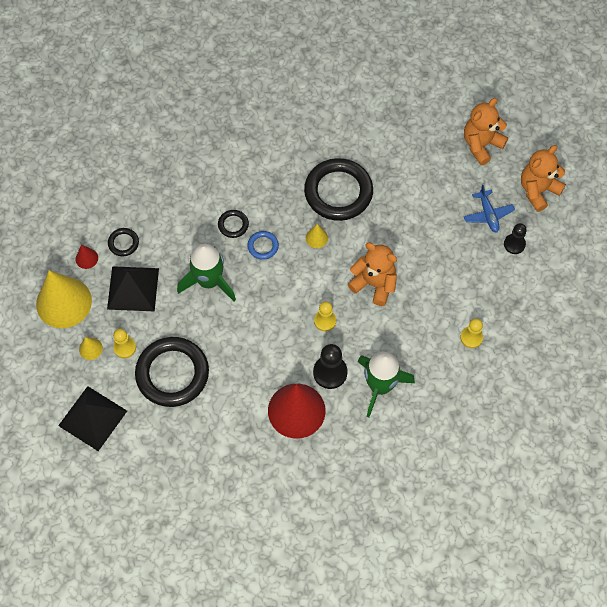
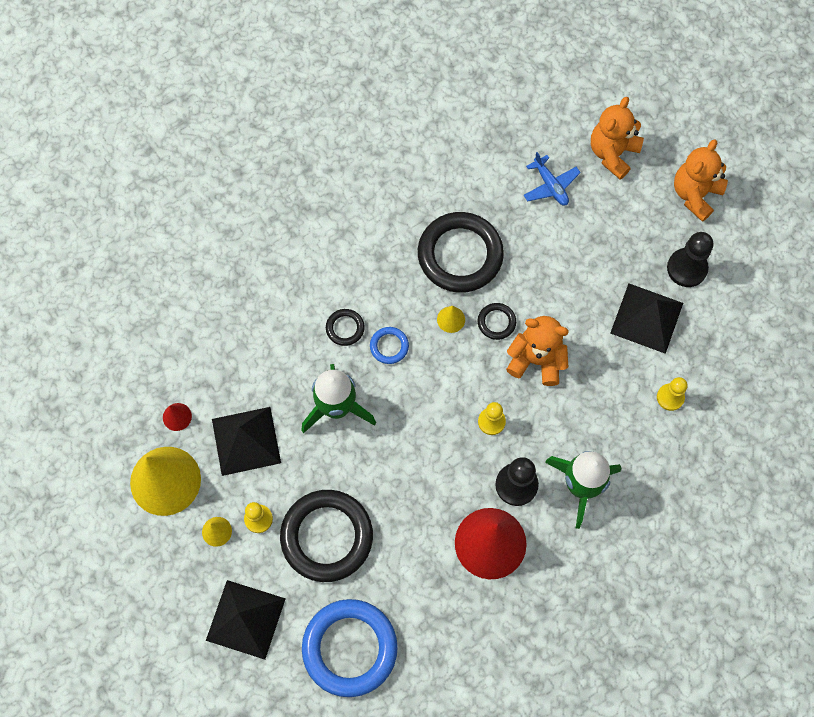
camera: 15 degrees left, 5 degrees up
(123, 243) = (217, 385): black ring -> black ring (496, 322)
(164, 460) = (350, 648): none -> blue ring
(471, 274) = (647, 318): none -> black pyramid
(488, 214) = (645, 239): blue plane -> blue plane (550, 185)
(514, 244) = (687, 268): black pawn -> black pawn, size x1.52

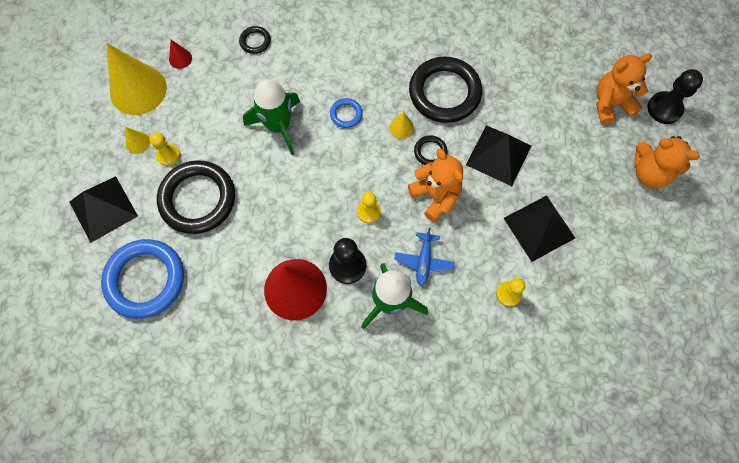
camera: 40 degrees right, 0 degrees up
(246, 441) = (206, 103): black pyramid -> black pyramid (498, 155)
(345, 328) = (329, 83): black ring -> black ring (255, 41)
(550, 185) = (546, 93): blue plane -> blue plane (423, 261)
(687, 268) = (599, 217): black pawn -> black pawn (664, 108)
(695, 194) = (649, 173): orange teddy bear -> orange teddy bear turned 135 degrees counterclockwise

